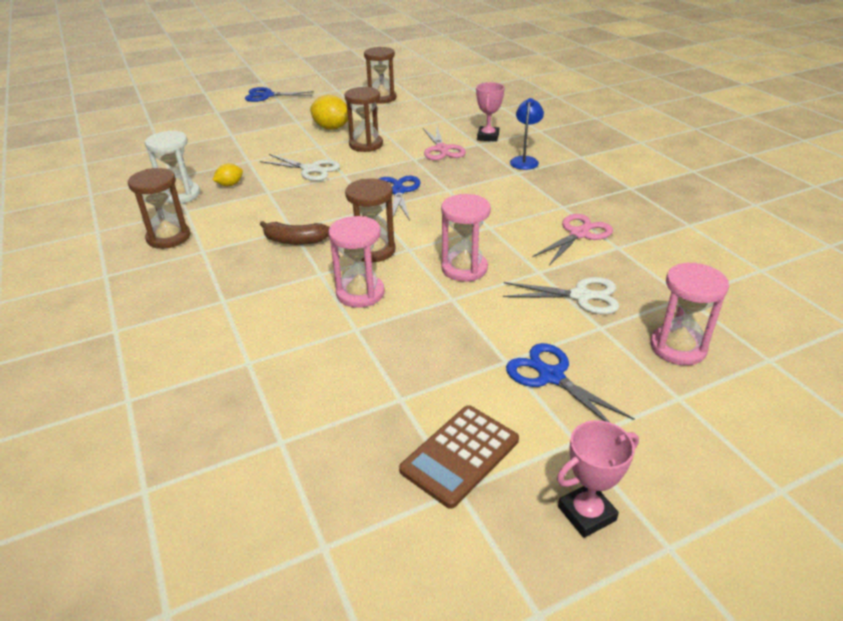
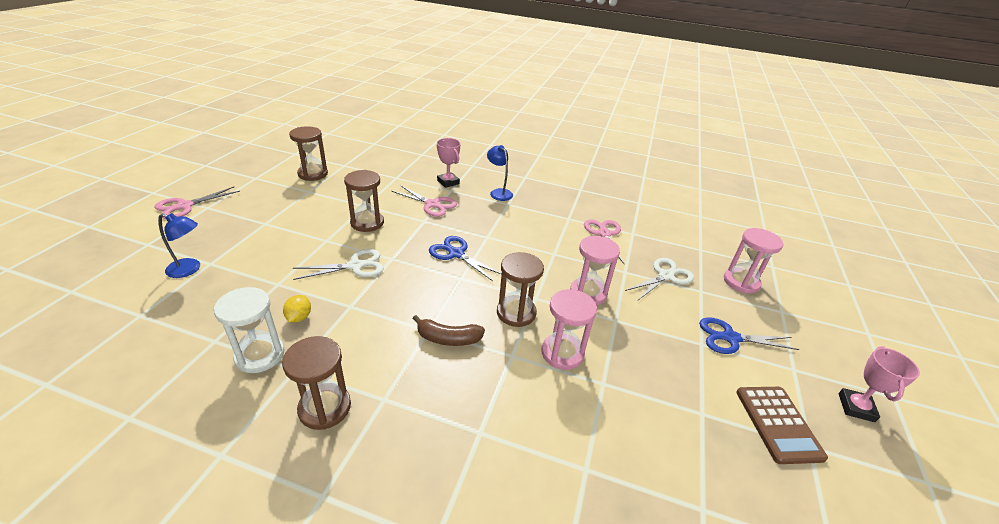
camera: 50 degrees left, 0 degrees up
(216, 134) = (189, 269): none -> blue lamp
(267, 95) = (185, 206): blue scissors -> pink scissors
(295, 241) = (448, 338): brown banana -> brown banana turned 45 degrees clockwise
(331, 128) = (310, 218): yellow lemon -> none

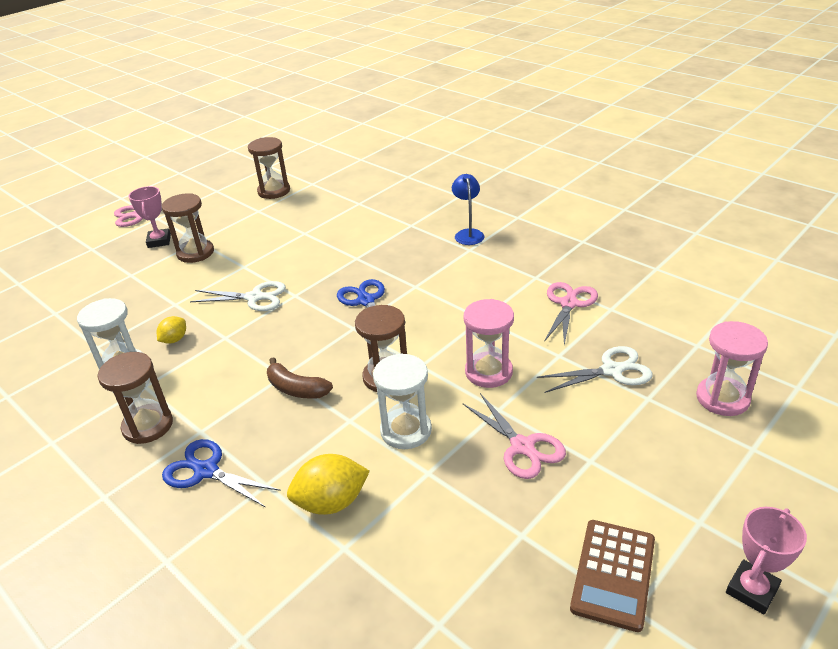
camera: 30 degrees right, 0 degrees up
(189, 269) = (111, 278): blue lamp -> none
(367, 223) = (295, 253): brown hourglass -> brown hourglass (195, 253)
(432, 204) = (378, 240): pink scissors -> pink scissors (522, 446)
(448, 182) = (415, 214): pink trophy -> pink trophy (159, 241)
(547, 431) = (331, 502): none -> yellow lemon
(562, 353) = (406, 430): pink hourglass -> white hourglass
(730, 338) = (639, 463): blue scissors -> blue scissors (206, 471)

